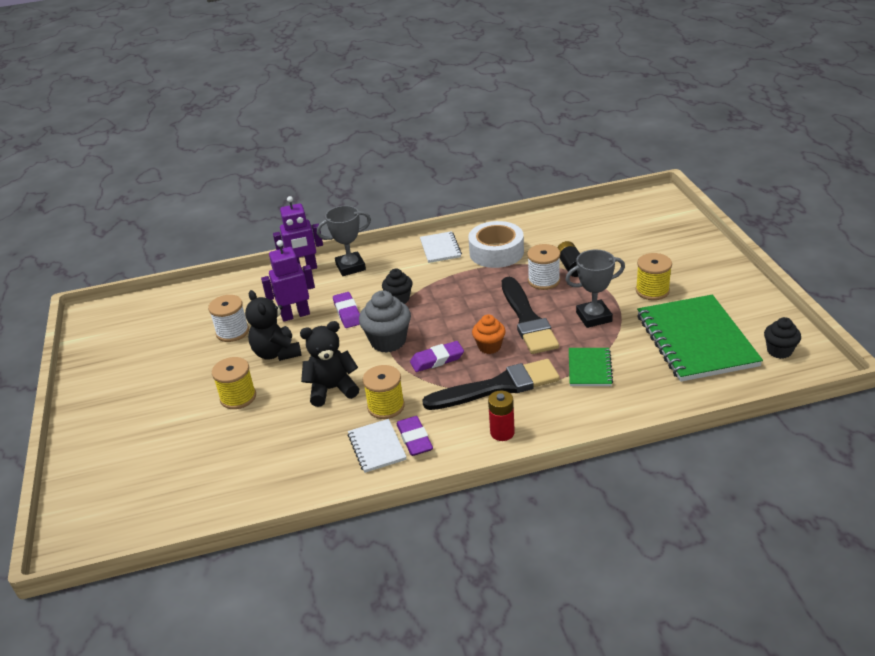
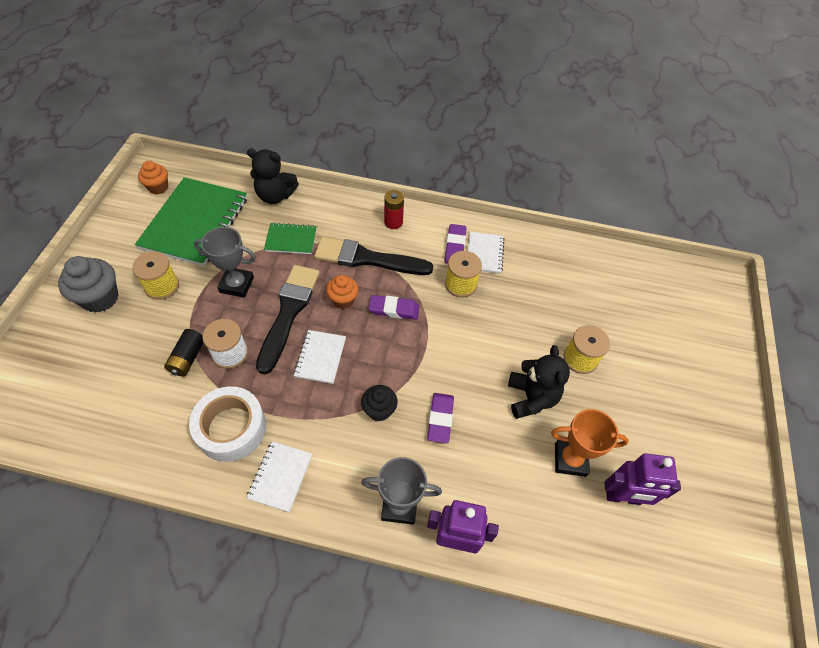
camera: 160 degrees left, 20 degrees up
(232, 332) = (570, 459): white spool -> orange trophy
(295, 315) = (495, 449): purple robot -> purple robot (623, 497)
(332, 389) = (495, 324): black teddy bear -> black teddy bear (275, 196)
(388, 341) = (422, 354): grey cupcake -> grey cupcake (100, 298)
(471, 306) = (320, 357): none -> white notebook
(589, 368) = (291, 240): green notebook -> green notebook turned 60 degrees clockwise
(779, 351) = (158, 187): black cupcake -> orange cupcake

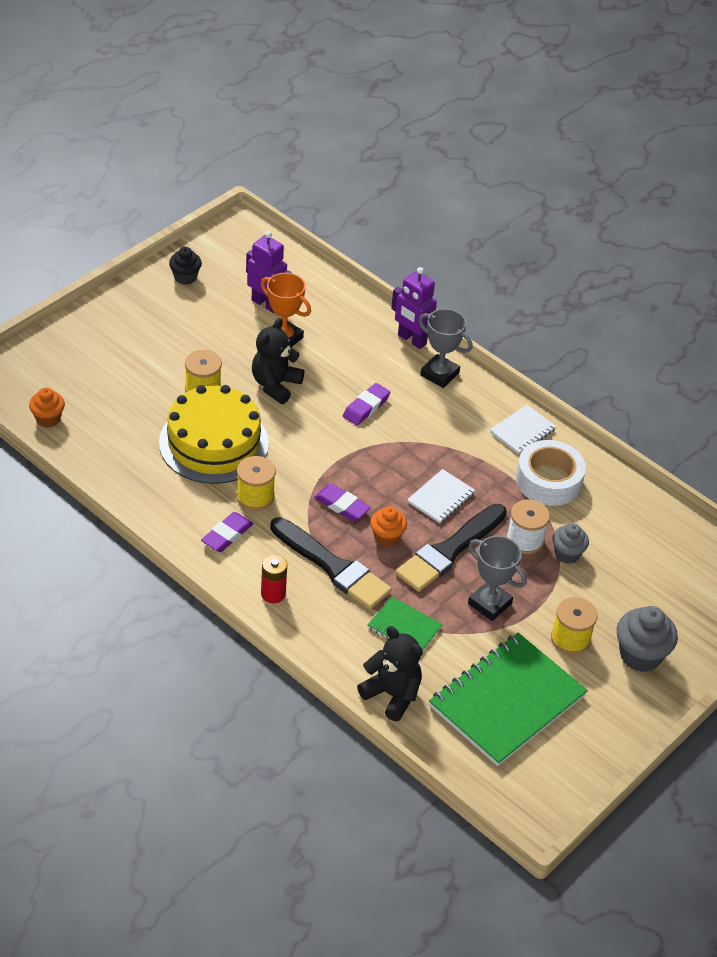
camera: 150 degrees left, 10 degrees down
(158, 187) = (535, 777): orange cupcake -> orange cupcake (48, 419)
(188, 358) = (567, 554): black battery -> grey cupcake
(379, 410) = (414, 436): black cupcake -> black cupcake (185, 277)
(484, 253) = (201, 513): white notebook -> none
(527, 313) = (213, 443): none -> yellow cake

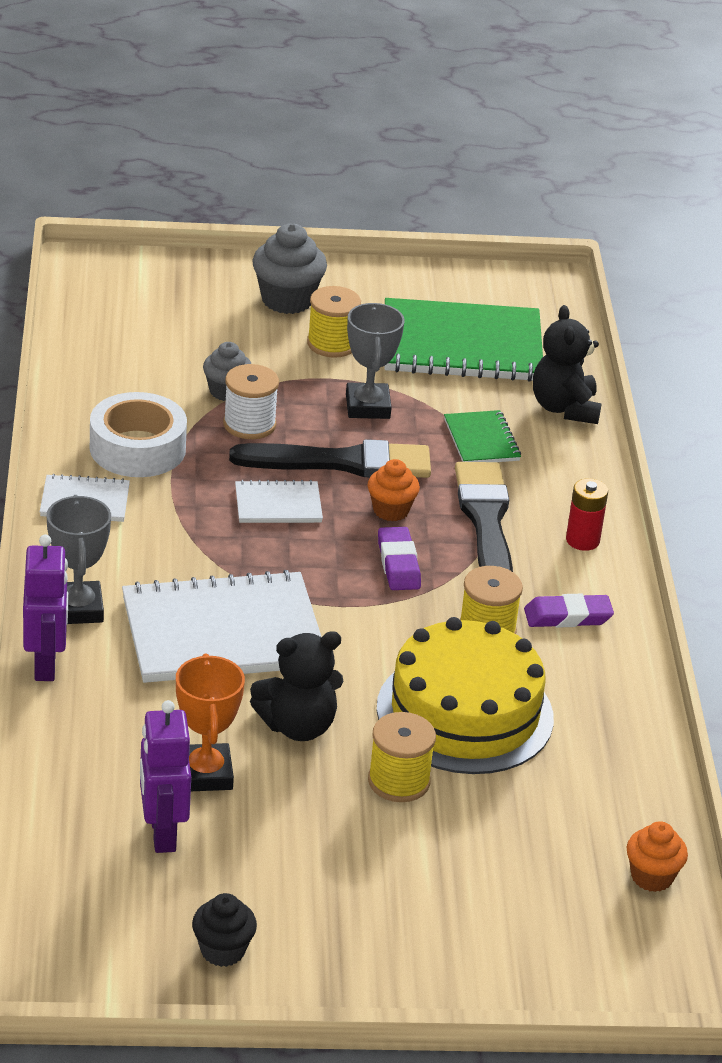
camera: 135 degrees left, 10 degrees down
(366, 407) = (223, 633): purple eraser -> white notebook

